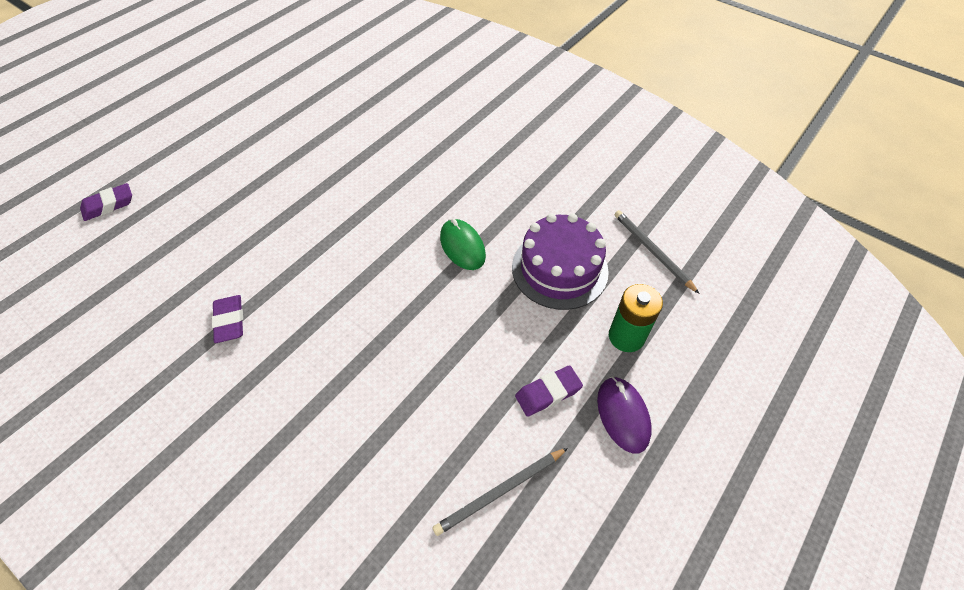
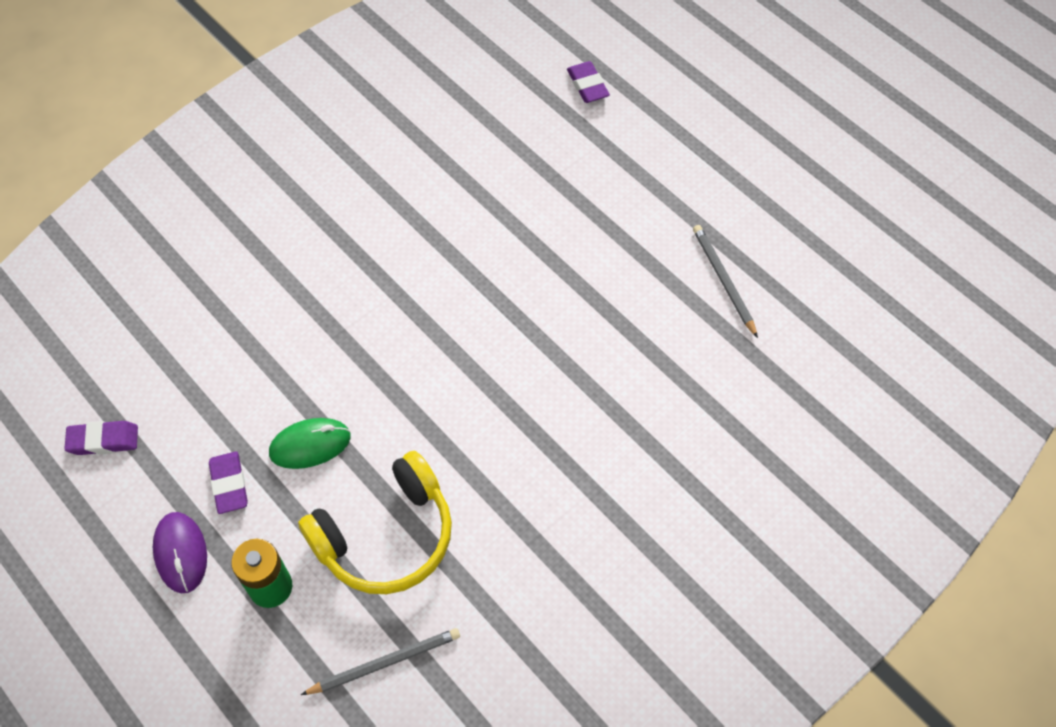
camera: 100 degrees right, 5 degrees up
(230, 321) = (400, 203): purple eraser -> purple eraser (103, 440)
(462, 246) = (447, 430): green mouse -> green mouse (310, 445)
(501, 491) = (147, 421): grey pencil -> grey pencil (723, 281)
(559, 269) = (386, 536): purple cake -> yellow headphones
(623, 415) = (181, 553): purple mouse -> purple mouse turned 75 degrees clockwise

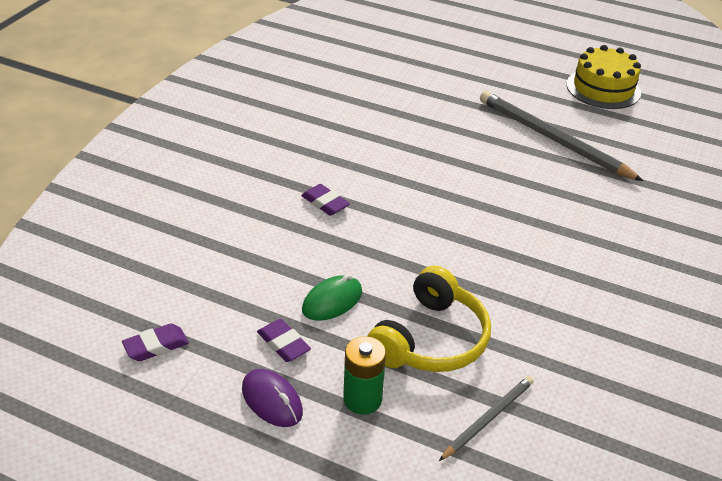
camera: 25 degrees left, 20 degrees down
(587, 86) = (389, 65): purple eraser -> purple eraser (325, 203)
(723, 281) = (553, 139): grey pencil -> grey pencil, size x1.91
(854, 209) = (603, 88): none -> yellow cake

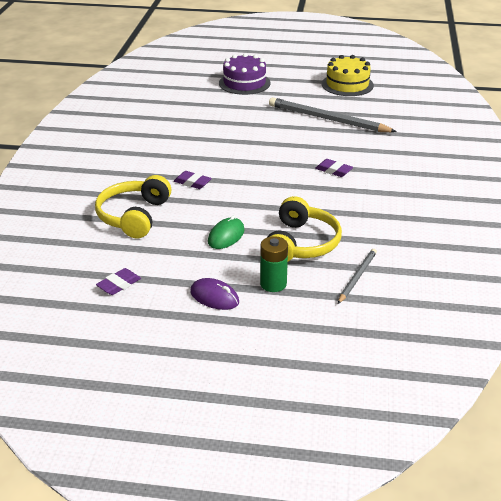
camera: 15 degrees left, 5 degrees down
(226, 239) = (134, 216): none -> yellow headphones
(283, 344) = (206, 266): purple eraser -> purple eraser (333, 171)
(462, 60) = (244, 83): none -> purple cake

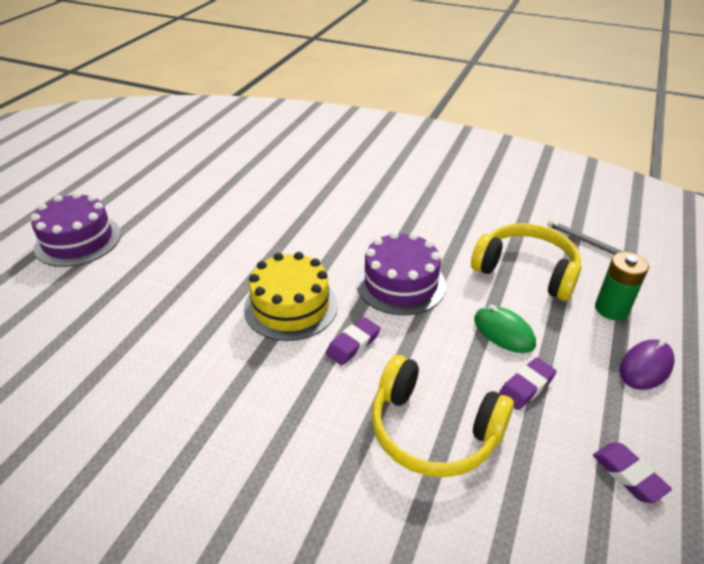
camera: 75 degrees left, 5 degrees up
(258, 192) = (400, 284): none -> purple cake
(328, 119) = (242, 193): grey pencil -> none
(333, 171) = (370, 215): purple eraser -> purple eraser (526, 387)
(347, 84) = (163, 162): yellow cake -> yellow cake (291, 306)

